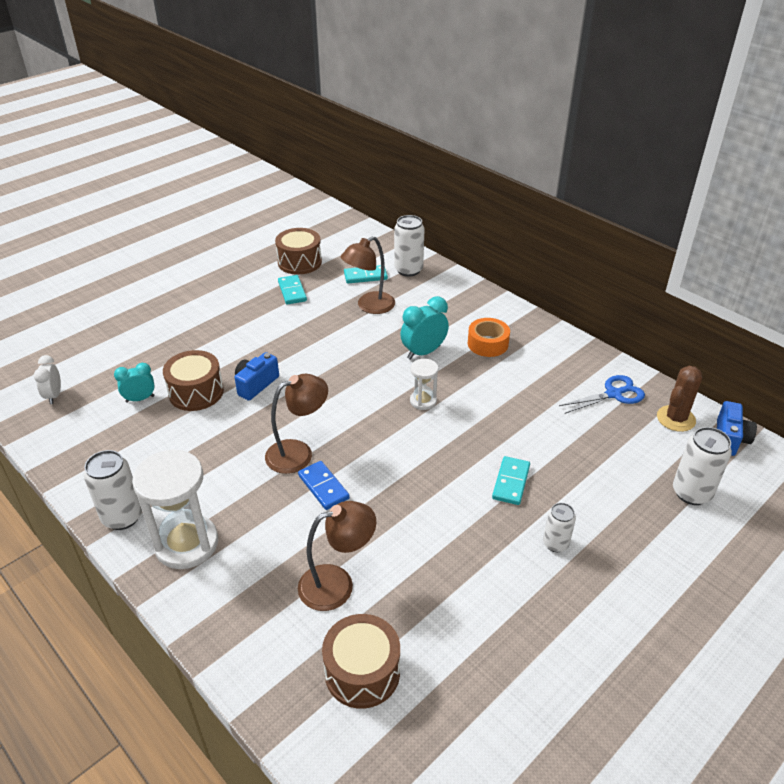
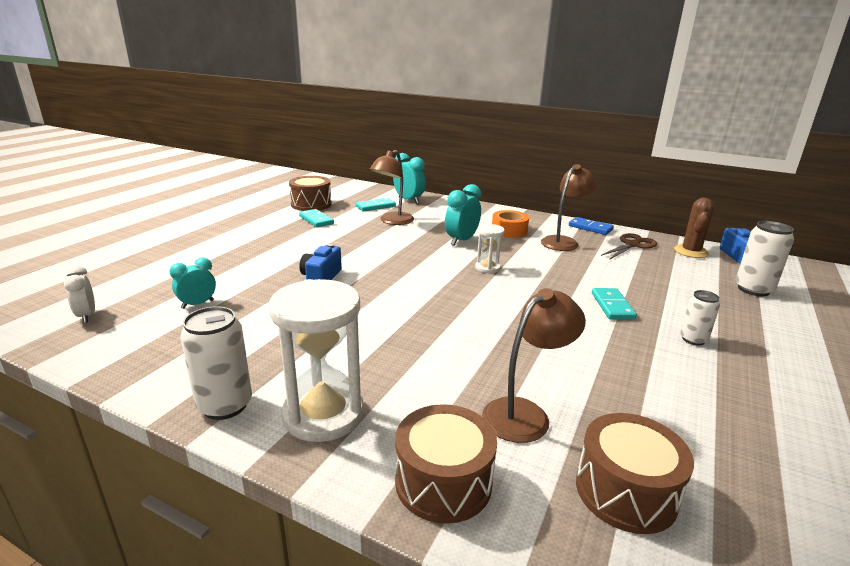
camera: 20 degrees left, 15 degrees down
(196, 392) = (260, 291): brown drum -> brown drum (443, 482)
(298, 453) = (399, 318): brown lamp -> brown lamp (563, 241)
(323, 487) = (445, 338): blue domino -> blue domino (590, 228)
(408, 270) = (409, 200): white can -> turquoise clock
(613, 394) = (632, 245): blue scissors -> brown scissors

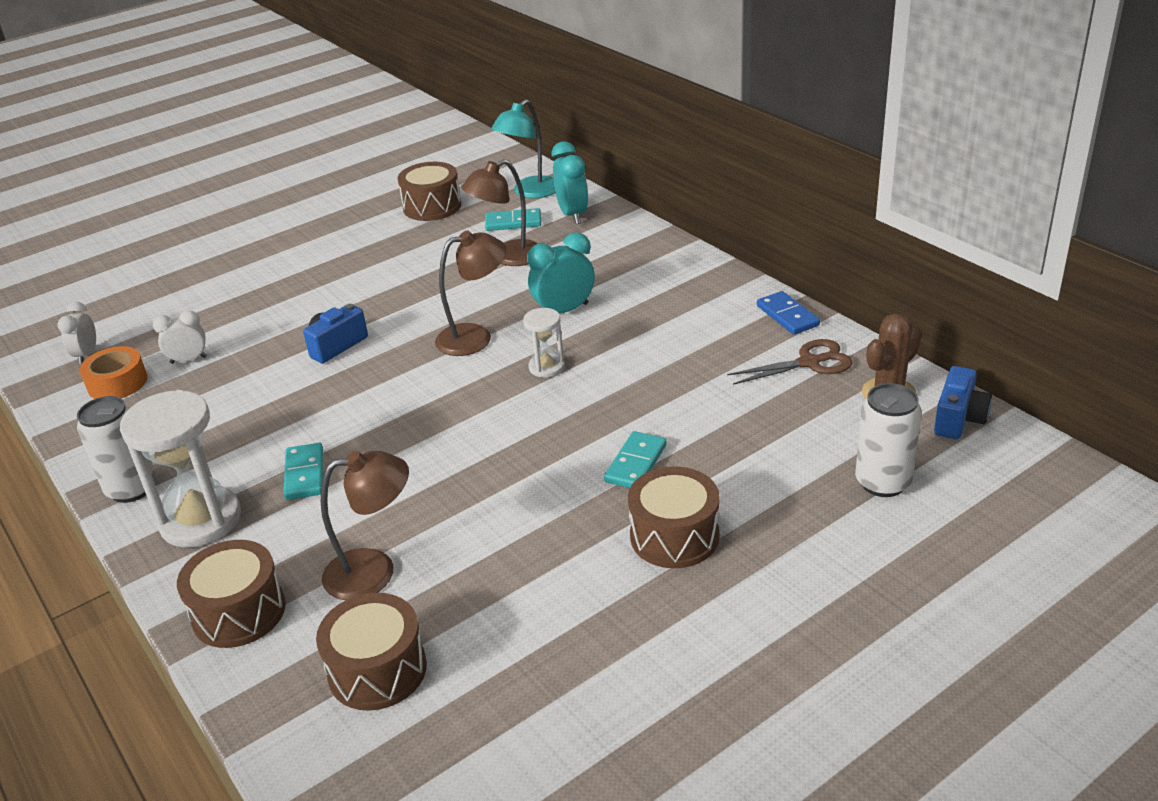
camera: 30 degrees right, 10 degrees up
(198, 304) = (188, 360): turquoise clock -> white clock
(316, 220) = (412, 240): turquoise domino -> turquoise domino (304, 474)
(369, 193) = (530, 192): none -> turquoise lamp
(509, 230) = (653, 301): orange tape -> orange tape (117, 383)
(563, 241) = (709, 337): brown lamp -> brown lamp (475, 337)
(693, 339) = (674, 536): white can -> brown drum

